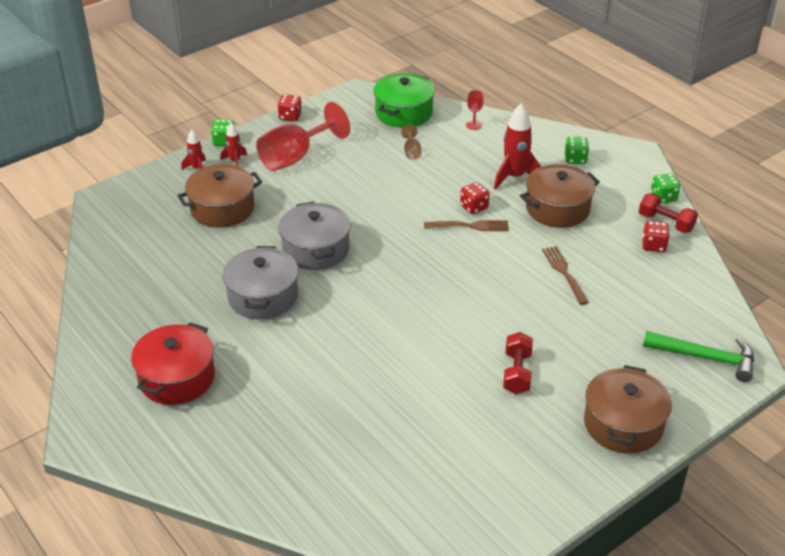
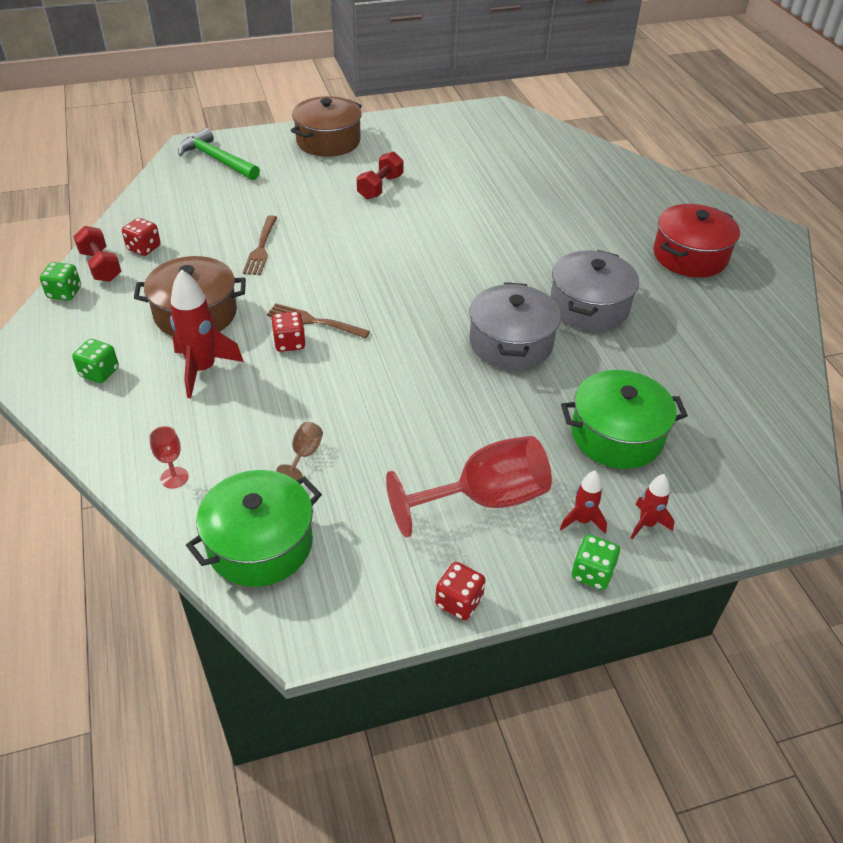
camera: 160 degrees left, 5 degrees up
(222, 208) = (617, 435): brown pot -> green pot

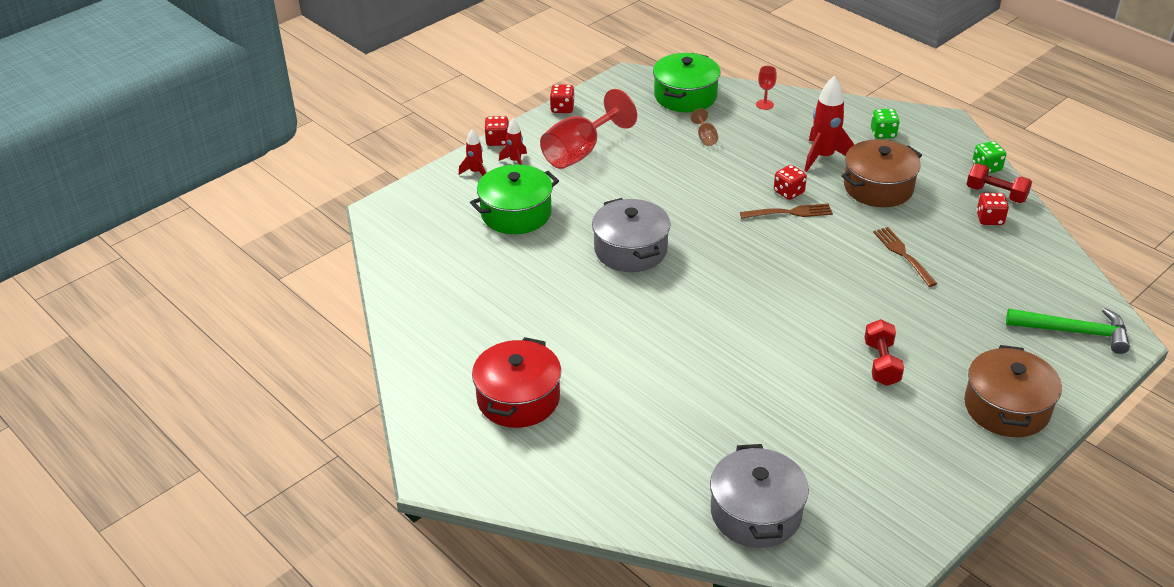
camera: 155 degrees right, 5 degrees down
(589, 306) = (587, 304): grey pot -> grey pot (756, 513)
(592, 573) = (497, 141): green dice -> red dice

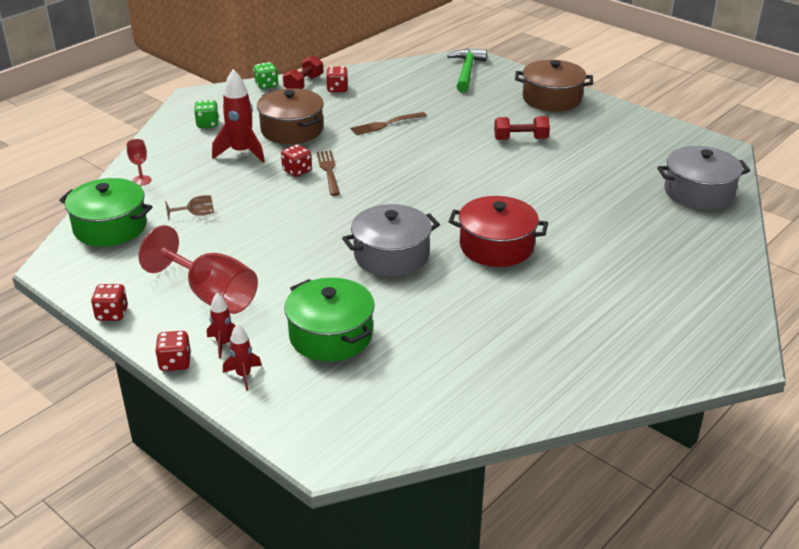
camera: 95 degrees left, 5 degrees down
(518, 398) = (625, 312): red pot -> red pot (496, 246)

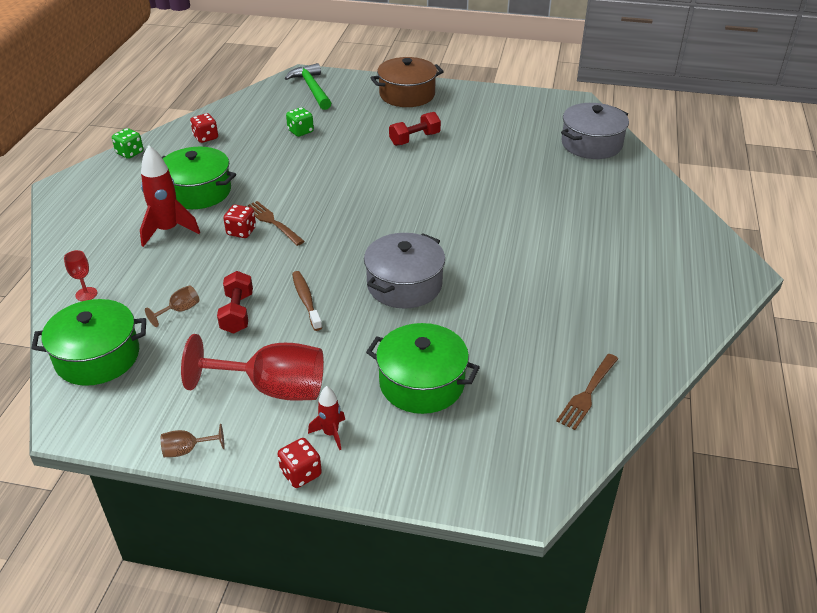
camera: 30 degrees left, 5 degrees up
(112, 314) = (187, 450): red dice -> brown goblet
(207, 124) = (104, 211): green dice -> green dice (300, 131)
(243, 375) = (379, 457): red rocket -> none
(292, 130) = (198, 191): brown pot -> green pot
(298, 240) = (306, 300): none -> brown toothbrush
(303, 84) = (167, 142): red dumbbell -> red dumbbell (237, 313)
(386, 124) = (284, 159): brown fork -> brown fork (587, 393)
(496, 246) = (484, 244): red pot -> none

